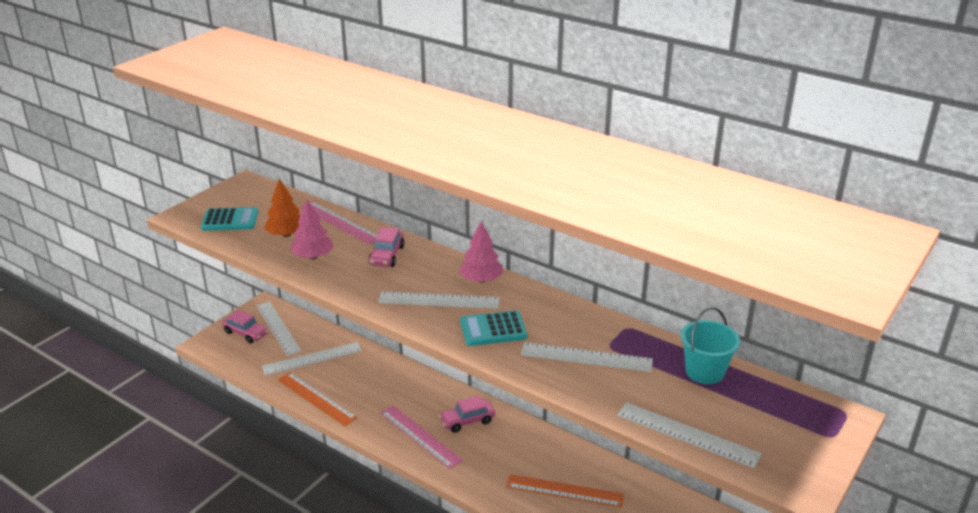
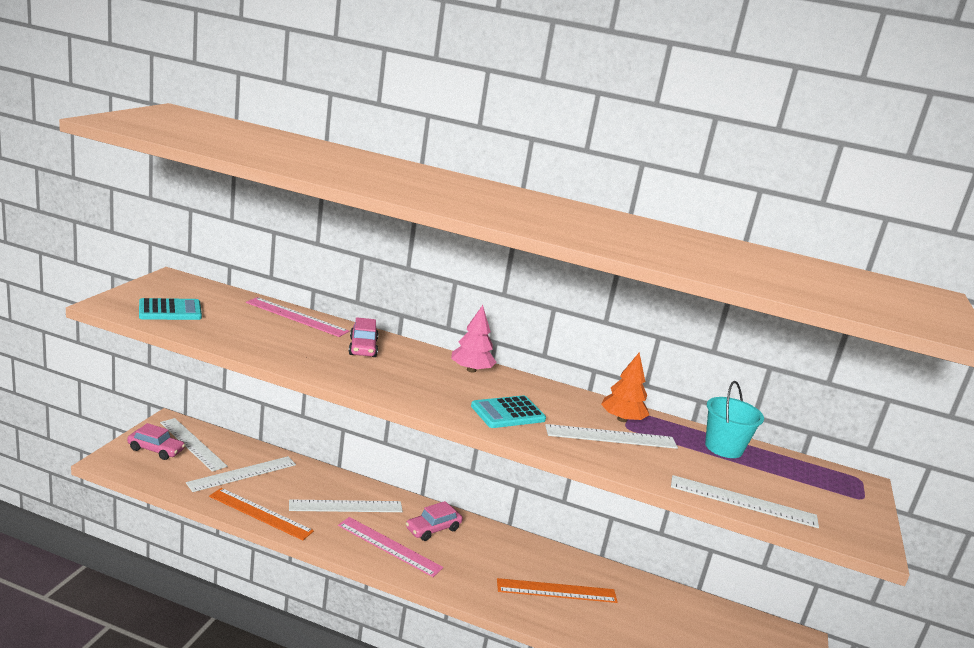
camera: 20 degrees left, 10 degrees down
(286, 234) = (242, 326): orange tree -> orange tree (622, 419)
(313, 256) = (283, 346): pink tree -> none
(439, 300) = (438, 387): white ruler -> white ruler (346, 506)

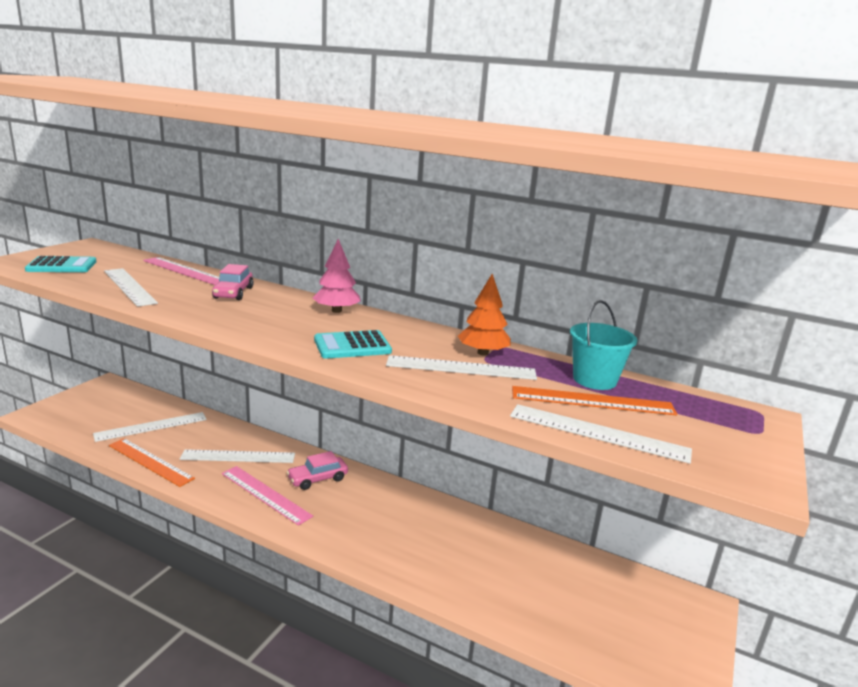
camera: 10 degrees right, 0 degrees up
(156, 450) = (81, 405): pink car -> none
(192, 444) = (118, 401): white ruler -> white ruler (129, 286)
(556, 591) = (428, 543): orange ruler -> orange ruler (592, 401)

